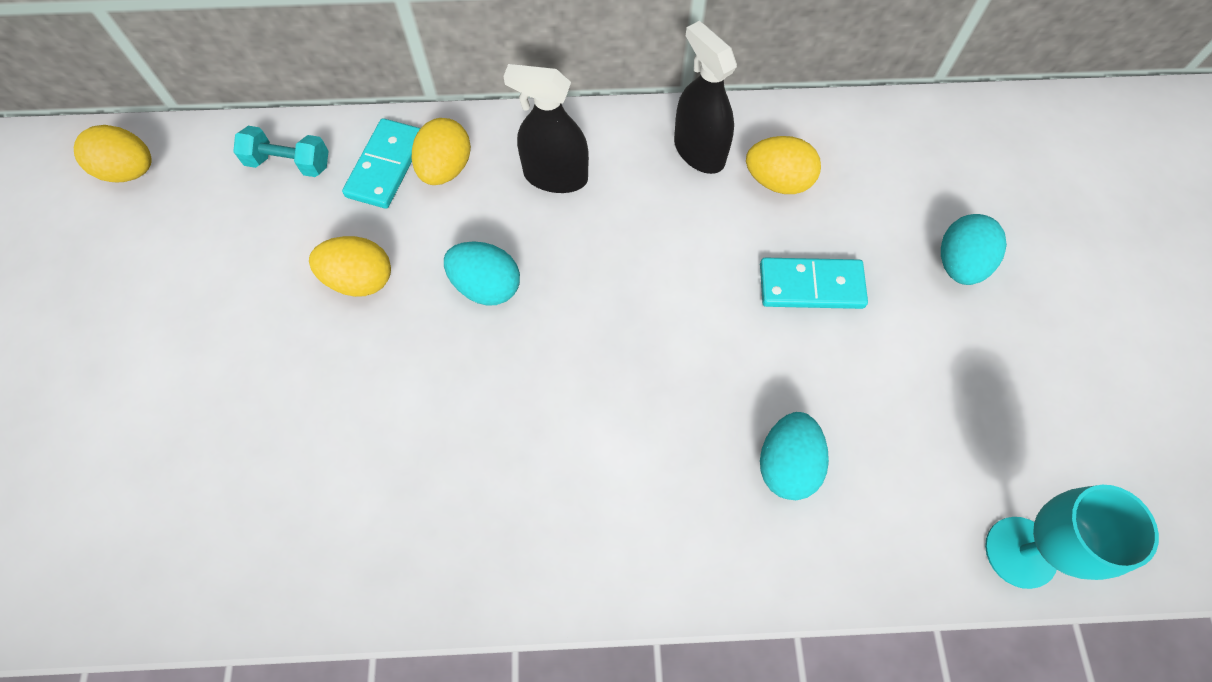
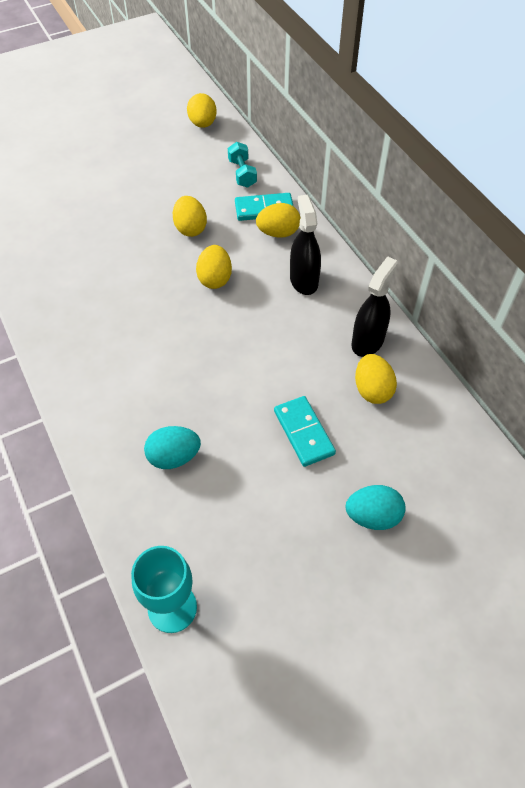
camera: 65 degrees right, 10 degrees down
(486, 286) = (215, 279): turquoise egg -> yellow egg

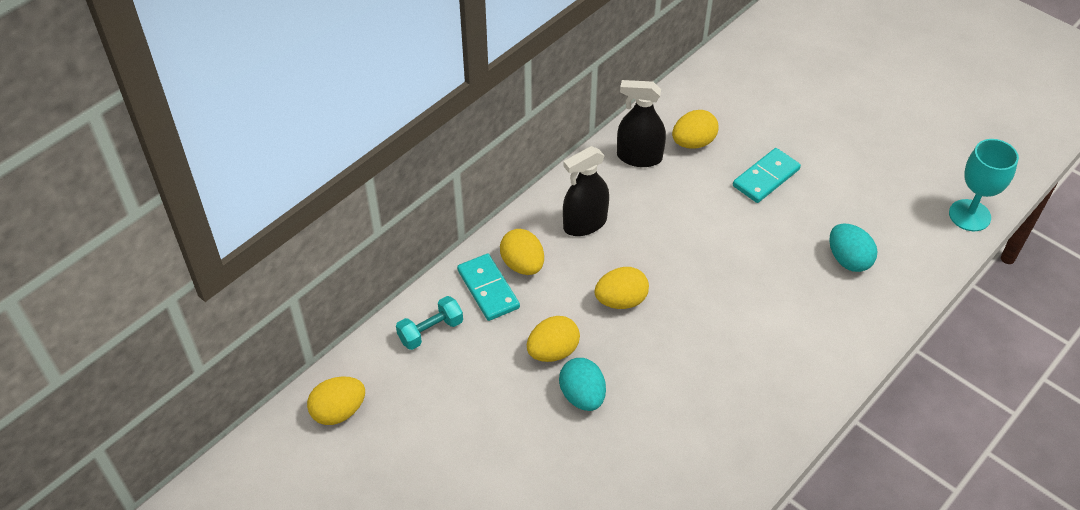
camera: 110 degrees left, 5 degrees down
(373, 516) = (814, 118): turquoise egg -> turquoise egg (582, 396)

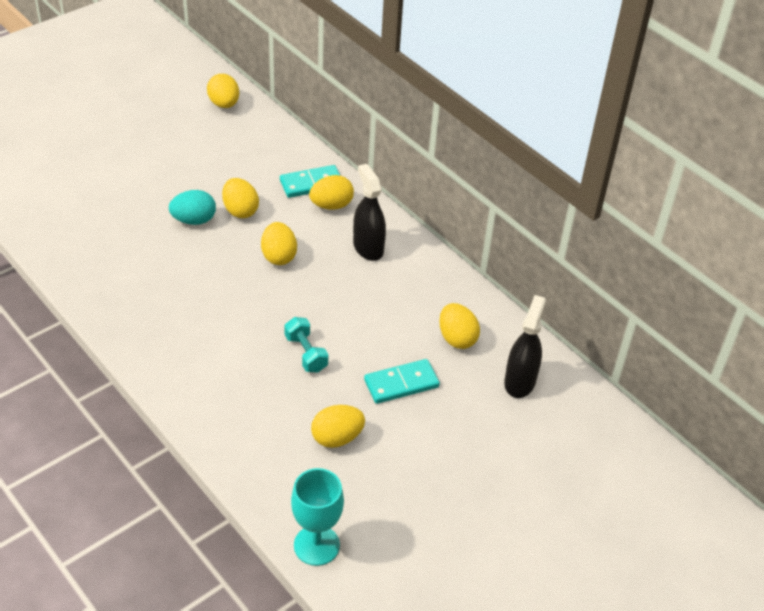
camera: 95 degrees right, 5 degrees down
(430, 331) = (279, 151): turquoise dumbbell -> turquoise dumbbell (306, 353)
(639, 157) = (443, 296): black spray bottle -> black spray bottle (520, 382)
(766, 177) = (401, 383): turquoise domino -> turquoise domino turned 75 degrees counterclockwise
(848, 260) = (283, 421): turquoise egg -> none
(850, 216) = (337, 438): none -> yellow egg

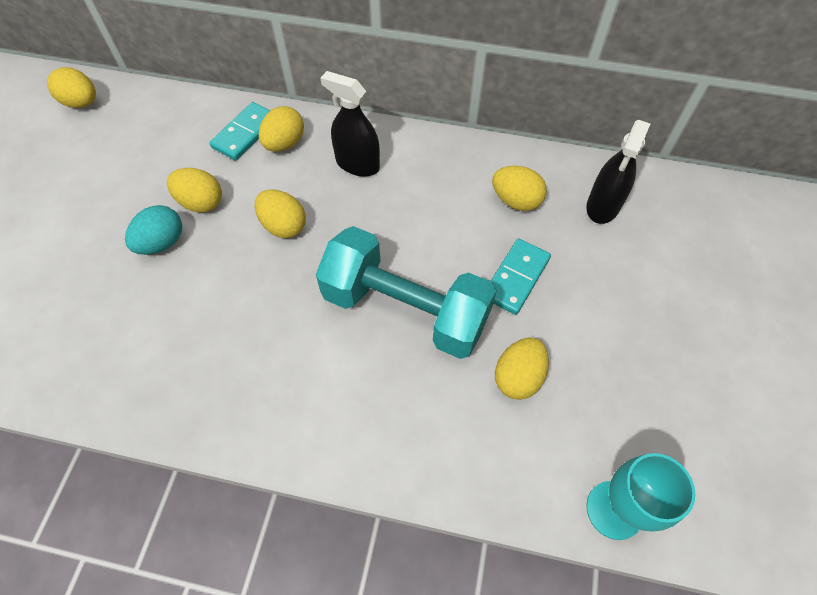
camera: 35 degrees left, 15 degrees up
(306, 353) = (405, 309): turquoise dumbbell -> turquoise dumbbell, size x2.33
(520, 382) = (603, 206): black spray bottle -> black spray bottle turned 135 degrees counterclockwise

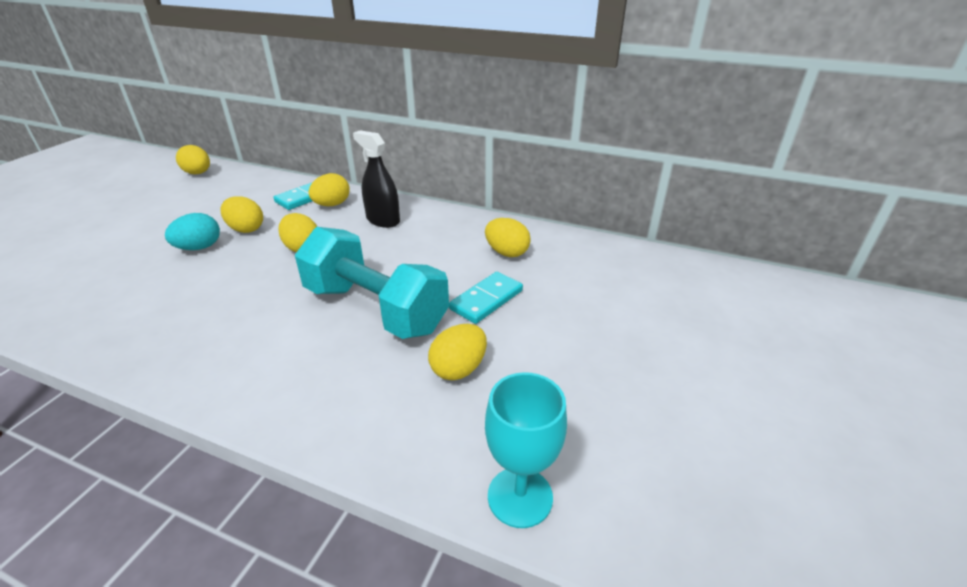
camera: 10 degrees right, 25 degrees down
(603, 206) = (584, 263): black spray bottle -> none

